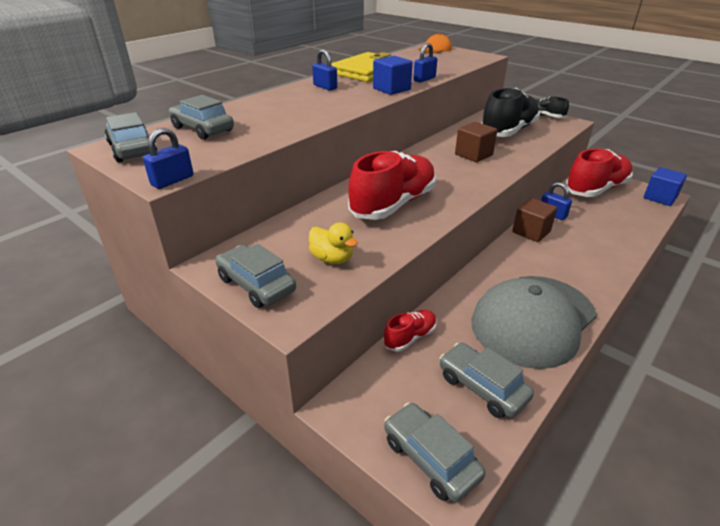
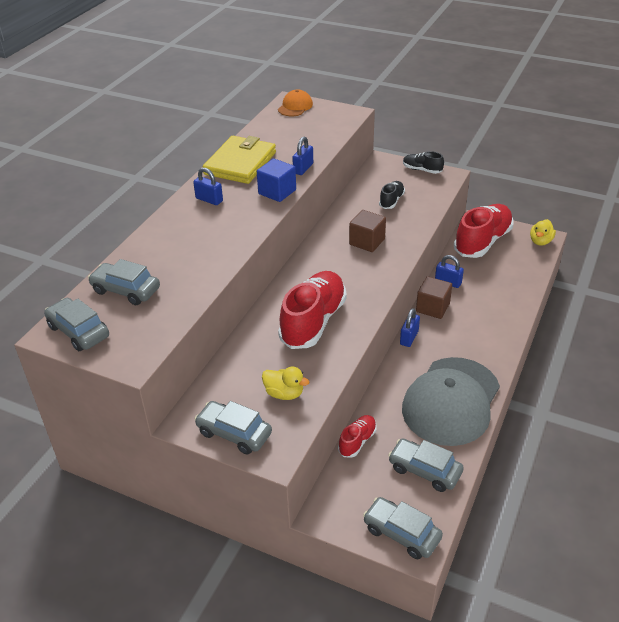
camera: 15 degrees left, 5 degrees up
(172, 181) = (144, 363): blue padlock -> blue padlock (409, 338)
(508, 131) = (391, 201): black shoe -> black shoe, size x0.49
(660, 197) = (540, 241): blue cube -> yellow duck

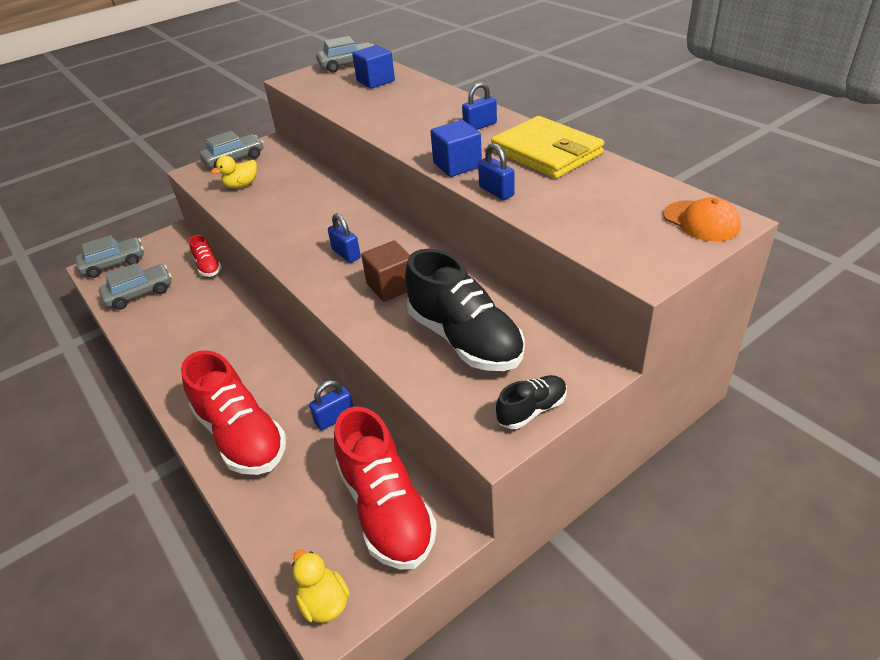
camera: 120 degrees right, 0 degrees up
(126, 290) = (375, 81): grey car -> blue cube
(313, 322) = (302, 216): red shoe -> red shoe (241, 435)
(391, 201) = (464, 339): black shoe -> black shoe, size x2.04
(409, 338) = (281, 342): blue padlock -> blue padlock (346, 254)
(432, 307) = (305, 381): brown cube -> none
(451, 401) = (177, 338): grey cap -> none

